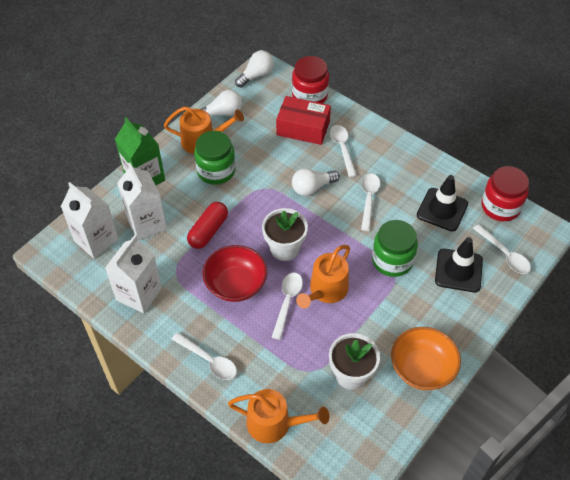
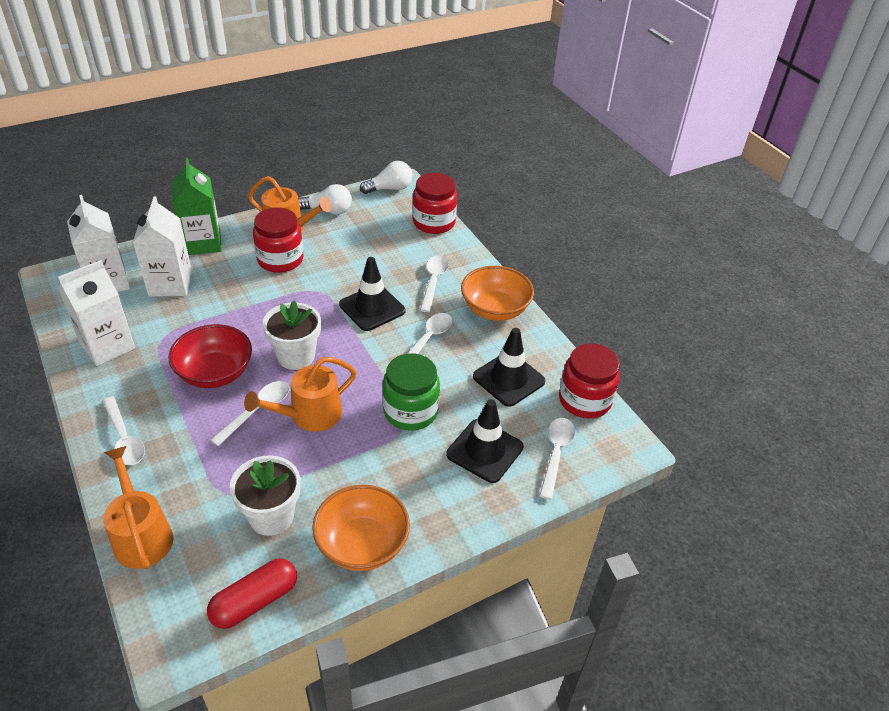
camera: 20 degrees right, 10 degrees down
(208, 231) = (227, 312): red capsule -> red capsule (255, 601)
(216, 171) = (280, 260): green jar -> red jar
(274, 423) = (141, 535): orange watering can -> orange watering can turned 150 degrees counterclockwise
(303, 128) = (404, 249): red box -> none
(312, 187) = (372, 308): white light bulb -> black traffic cone
(399, 156) = (495, 309): none -> orange bowl
(504, 254) = (556, 454): white spoon -> white spoon turned 150 degrees counterclockwise

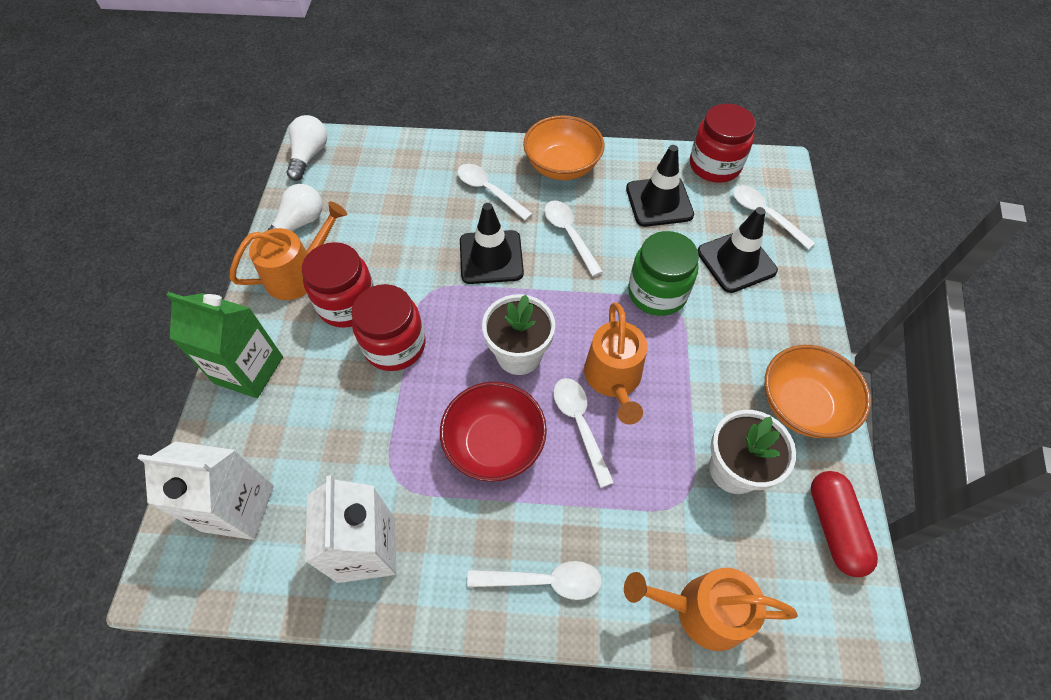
camera: 55 degrees left, 15 degrees up
(170, 284) = (301, 434): white carton -> none
(434, 222) = (398, 148): red jar -> red jar (395, 345)

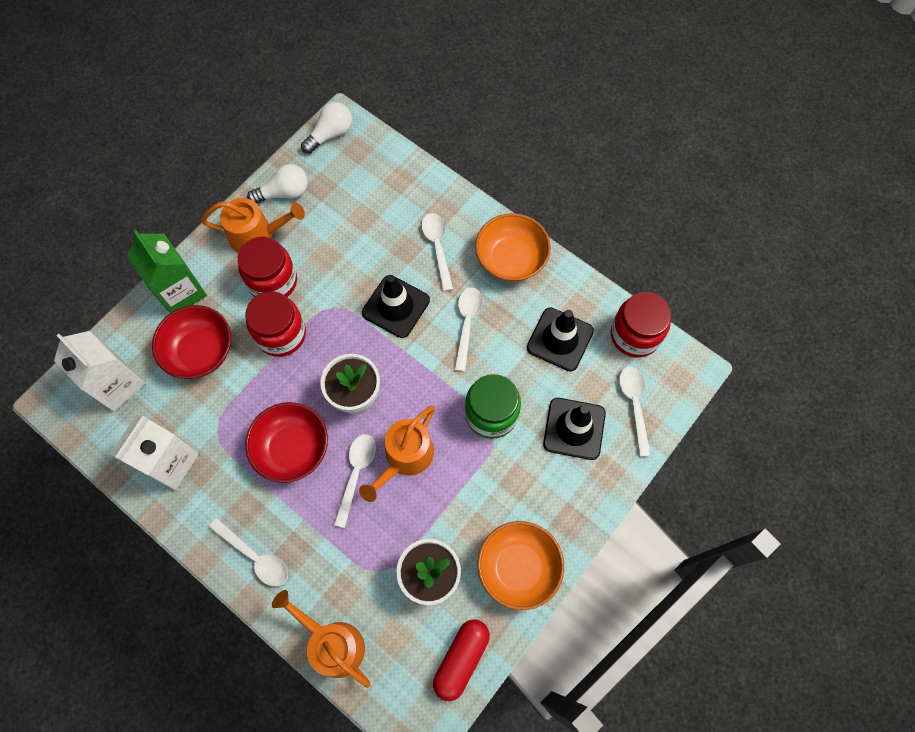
camera: 35 degrees right, 10 degrees up
(316, 413) = (200, 351): none -> red bowl

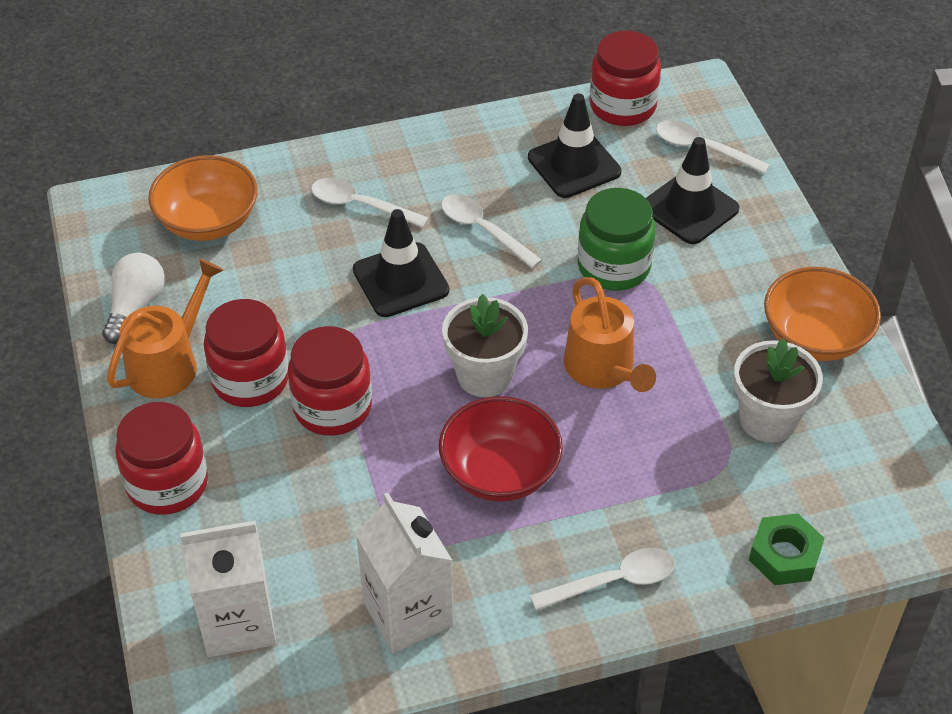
camera: 55 degrees left, 20 degrees down
(180, 292) = (167, 484): green carton -> red jar
(200, 351) = (277, 503): red bowl -> none
(330, 134) = (102, 223): white light bulb -> none
(332, 643) = (784, 555): orange watering can -> green nut
(356, 474) = (585, 425): white spoon -> none
(461, 659) = (887, 441): red capsule -> none
(511, 259) = (438, 153): orange bowl -> orange bowl (208, 221)

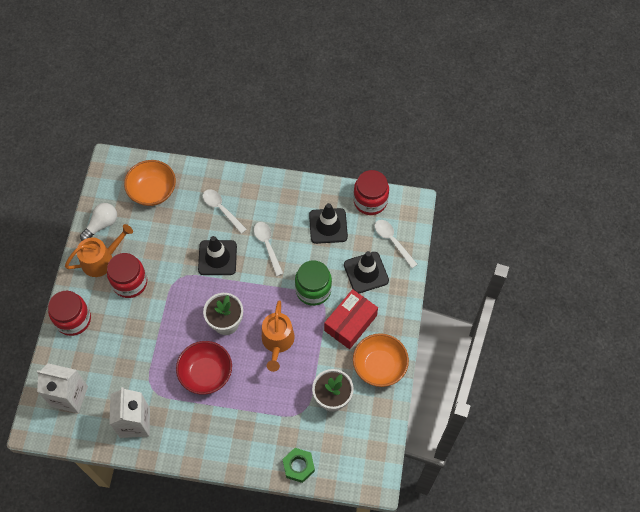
camera: 25 degrees right, 15 degrees up
(332, 407) = (156, 311): red jar -> none
(613, 581) = (222, 445): white spoon -> none
(716, 292) = (350, 323): none -> red box

